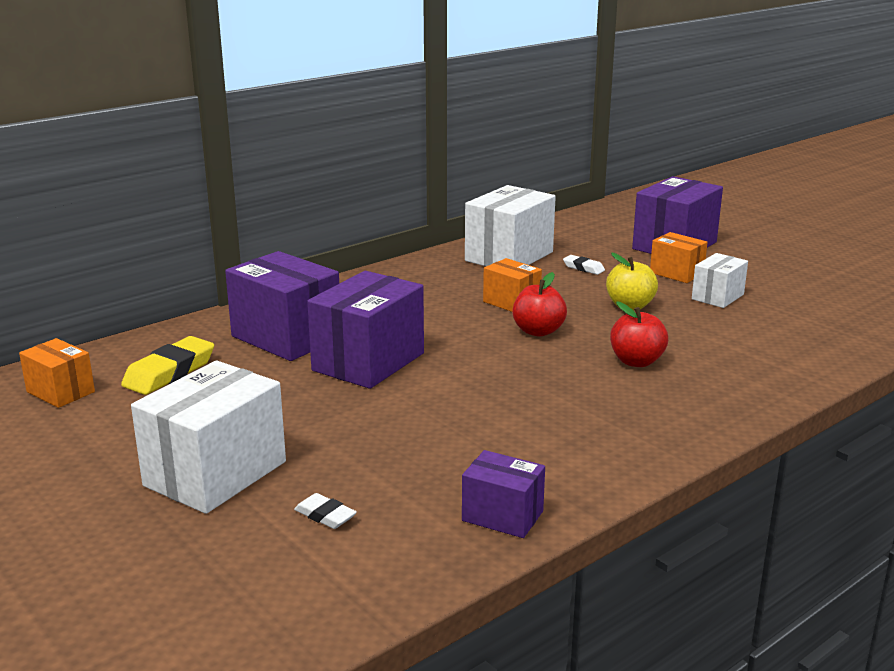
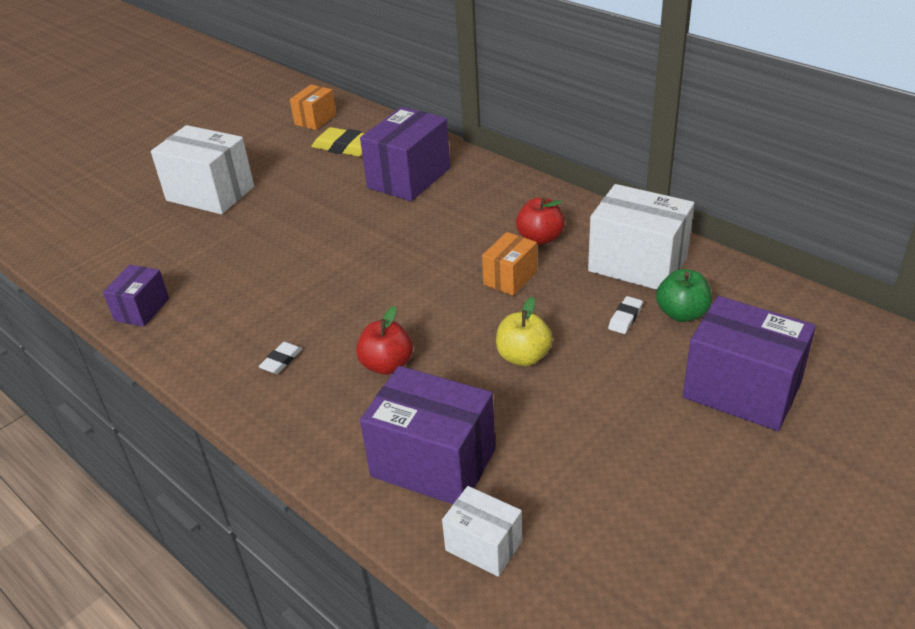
camera: 85 degrees right, 15 degrees up
(325, 516) = (156, 240): white eraser -> white eraser (281, 361)
(368, 362) = (370, 221): purple box -> purple box (433, 463)
(538, 331) = (445, 300): red apple -> red apple (540, 238)
(582, 251) = (681, 313): none -> green apple
(676, 273) = (639, 392): orange box -> none
(717, 297) = (573, 427): white box -> white box (483, 545)

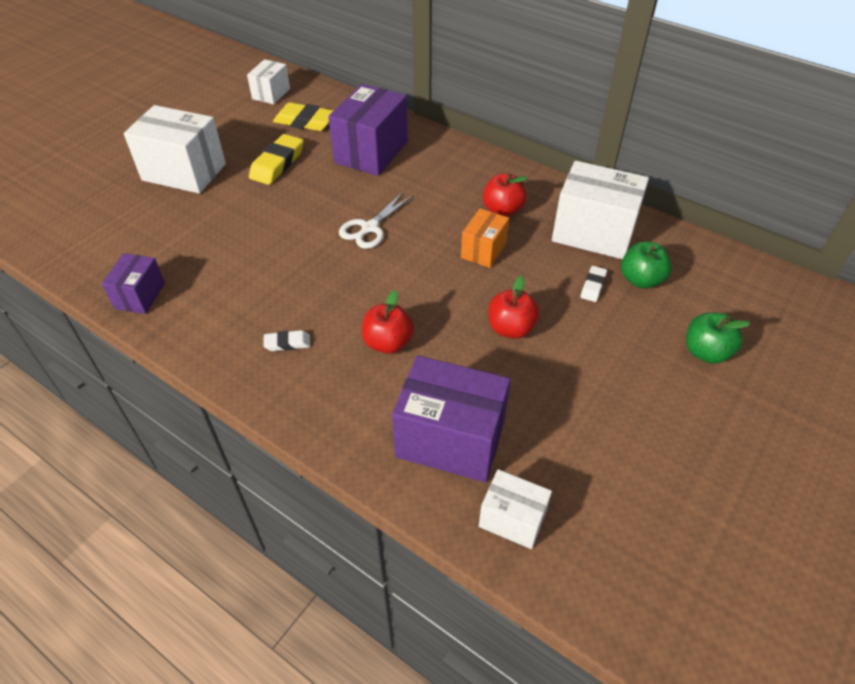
camera: 10 degrees left, 10 degrees up
(281, 361) = (287, 343): white eraser -> white eraser turned 60 degrees clockwise
(308, 187) = (277, 164): none -> yellow eraser
(315, 119) = (271, 94): orange box -> white box
(391, 252) = (369, 228): none -> white scissors
(523, 357) = (511, 328): yellow apple -> red apple
(741, 390) = (706, 352): purple box -> green apple

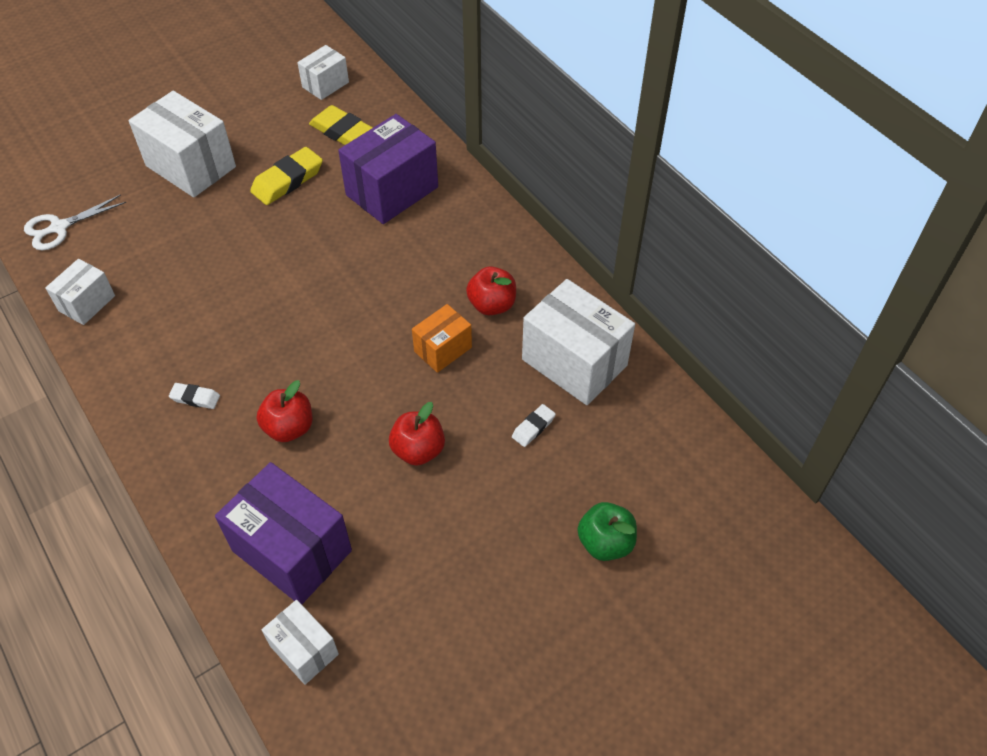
camera: 20 degrees right, 5 degrees up
(140, 296) = (87, 303): purple box -> white box
(369, 228) = (340, 288): white scissors -> white scissors (59, 228)
(641, 280) = (590, 436): green apple -> none

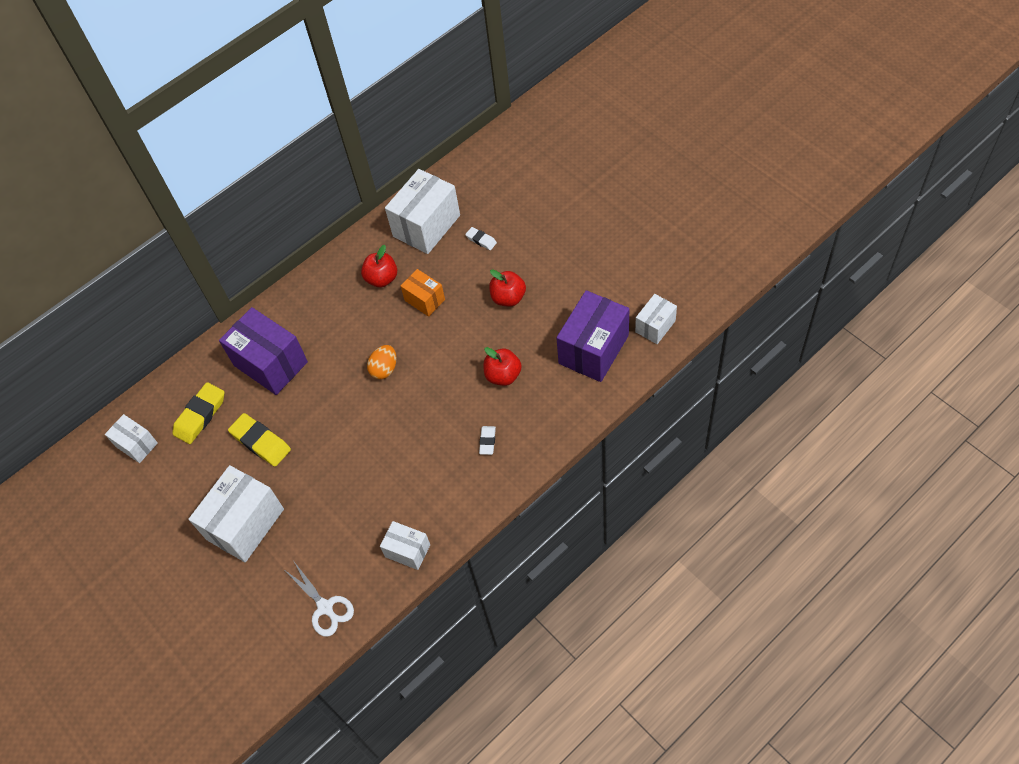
camera: 90 degrees left, 5 degrees up
(346, 298) = (384, 369): none -> orange egg
(605, 543) = (555, 195): green apple -> none

